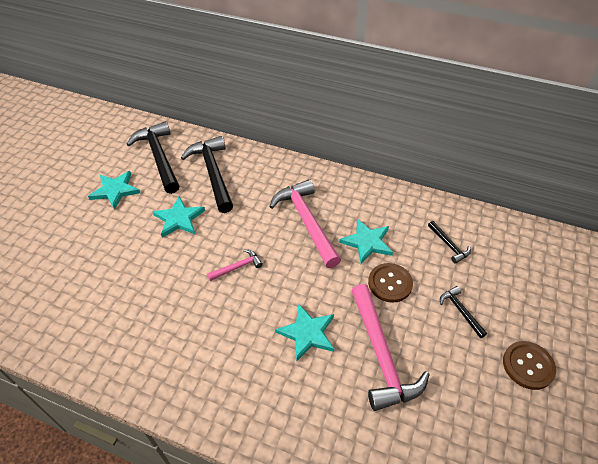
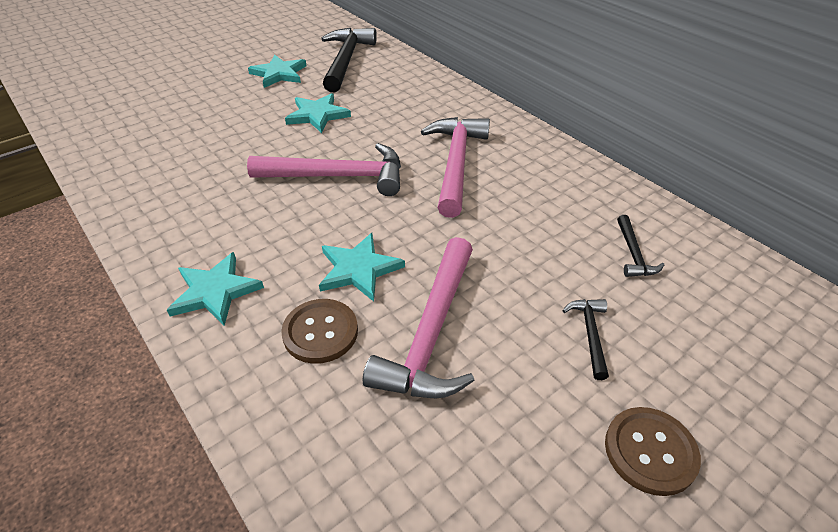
camera: 30 degrees right, 5 degrees down
(213, 173) = (389, 88): black hammer -> none
(237, 267) = (338, 176): pink hammer -> pink hammer, size x2.13
(367, 242) = (516, 209): turquoise star -> turquoise star (215, 291)
(390, 283) = (510, 262): brown button -> brown button (320, 332)

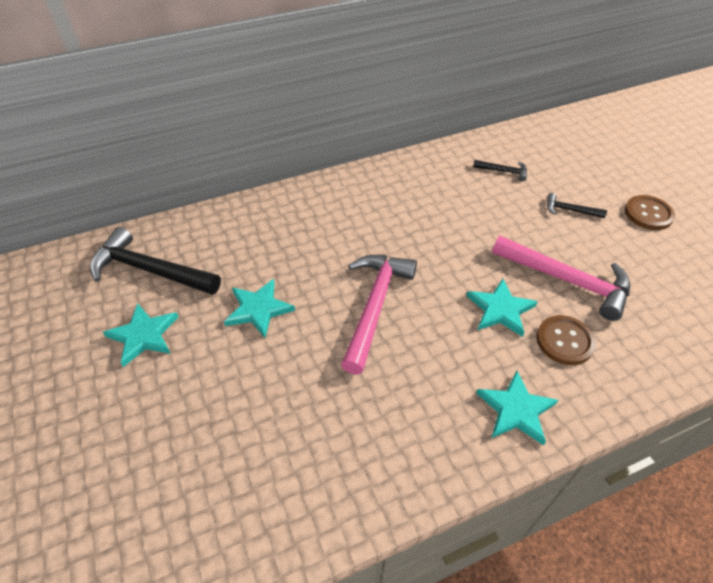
camera: 75 degrees left, 5 degrees up
(455, 163) = (380, 227): pink hammer -> none

